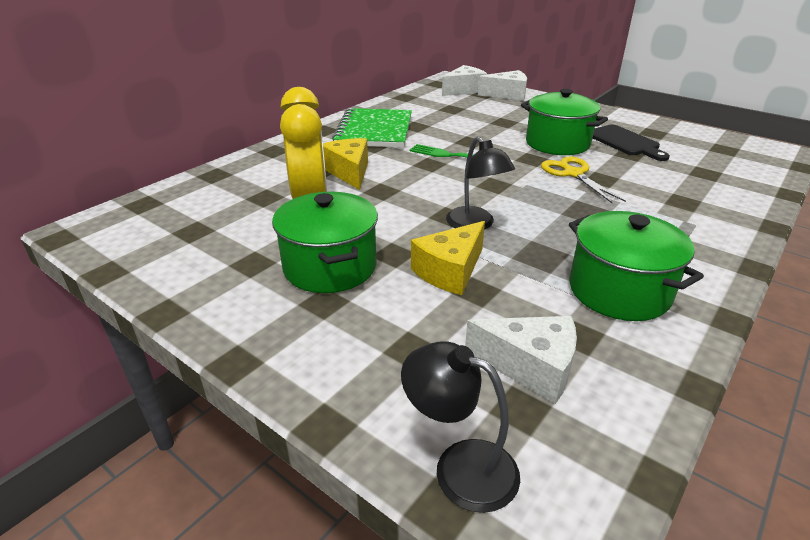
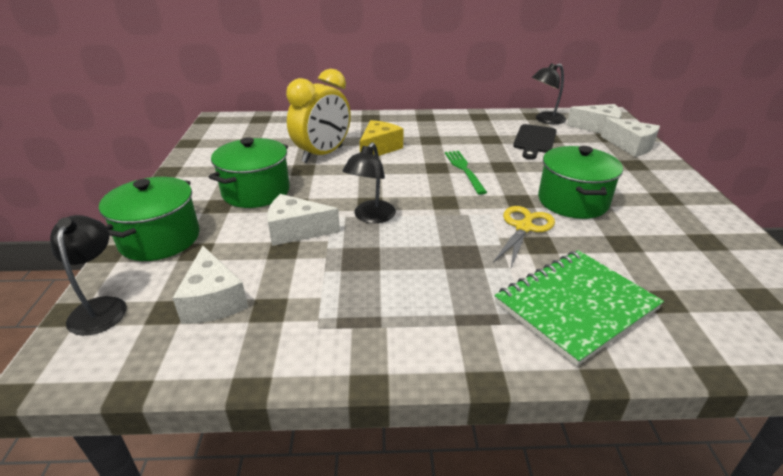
camera: 50 degrees right, 0 degrees up
(374, 131) = (454, 130): green notebook -> green notebook (575, 306)
(420, 97) = (545, 120): none -> black lamp
(450, 271) = (296, 231): yellow cheese -> white cheese
(619, 291) = (350, 310): green pot -> green pot (160, 239)
(625, 142) = (646, 232): black cutting board -> black cutting board (534, 140)

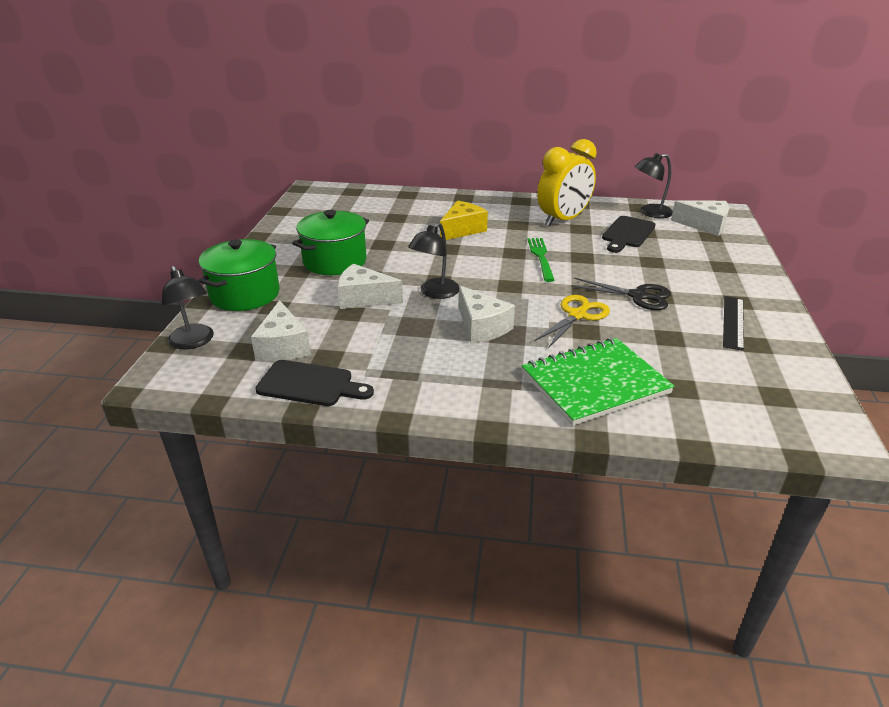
camera: 10 degrees right, 0 degrees up
(100, 307) = (193, 342): black lamp -> black lamp turned 150 degrees clockwise
(254, 349) = (310, 384): none -> black cutting board
(322, 154) = (405, 231): yellow clock -> yellow clock (563, 220)
(572, 201) = (637, 296): green pot -> black scissors
(630, 146) = (730, 247): white cheese -> white cheese (482, 327)
(674, 220) = (733, 322): none -> black ruler

